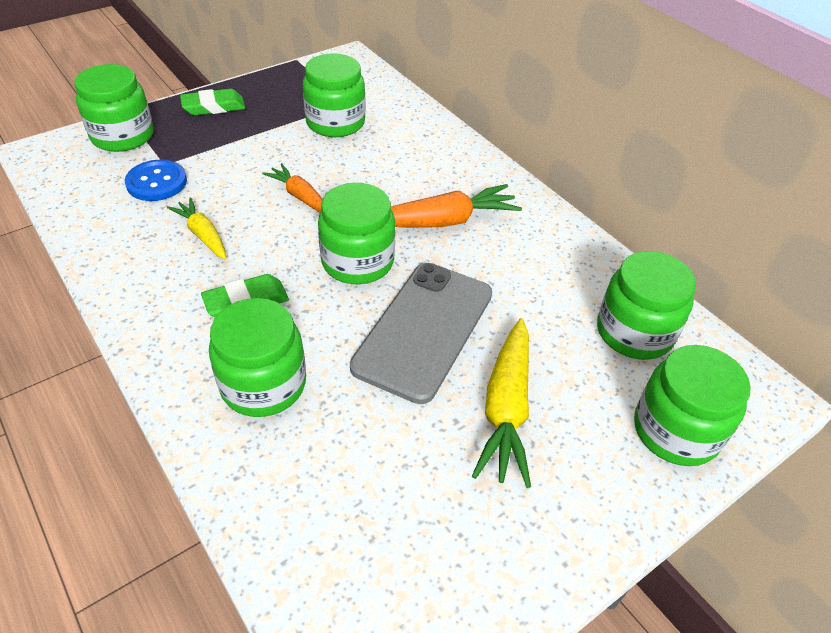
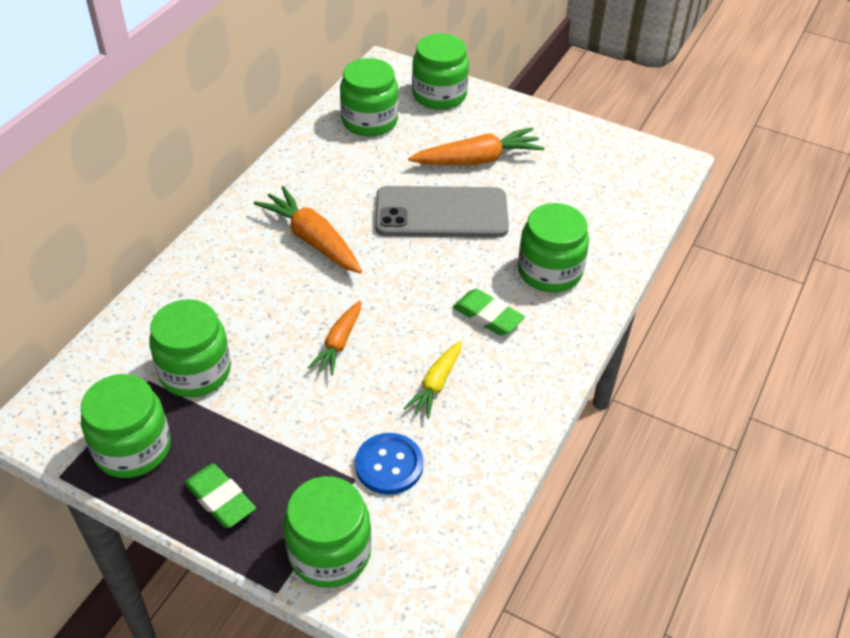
camera: 115 degrees left, 0 degrees up
(357, 261) = (397, 272): green jar -> green jar (133, 448)
(506, 409) = (478, 160): yellow carrot -> orange carrot

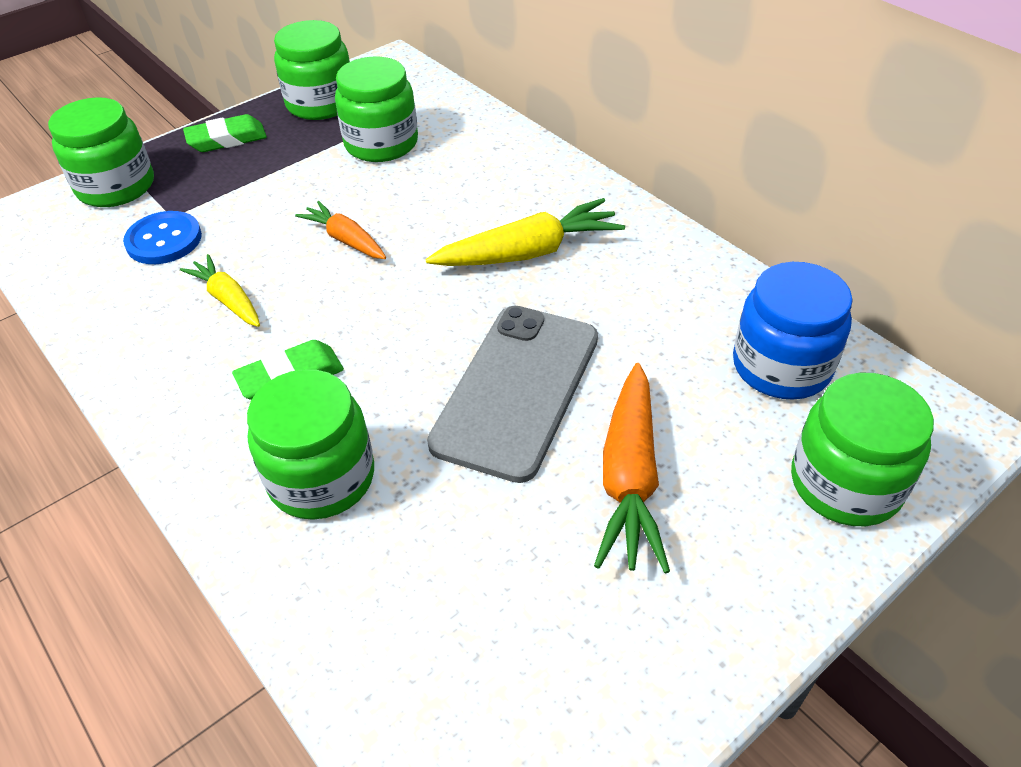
camera: 115 degrees right, 0 degrees up
(312, 239) = (529, 252): orange carrot -> yellow carrot
(369, 121) = (781, 366): green jar -> blue jar

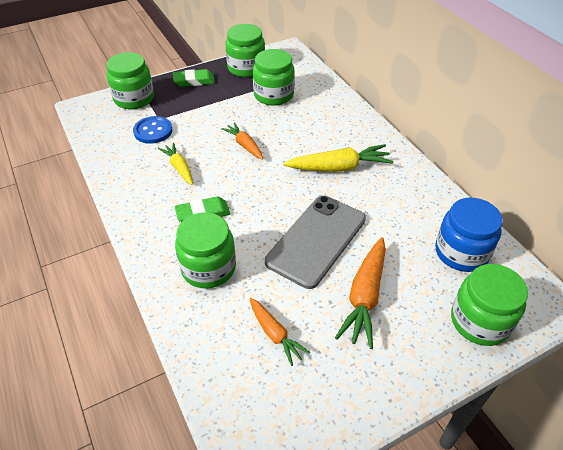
camera: 10 degrees right, 0 degrees up
(477, 581) = (275, 334): none -> orange carrot

